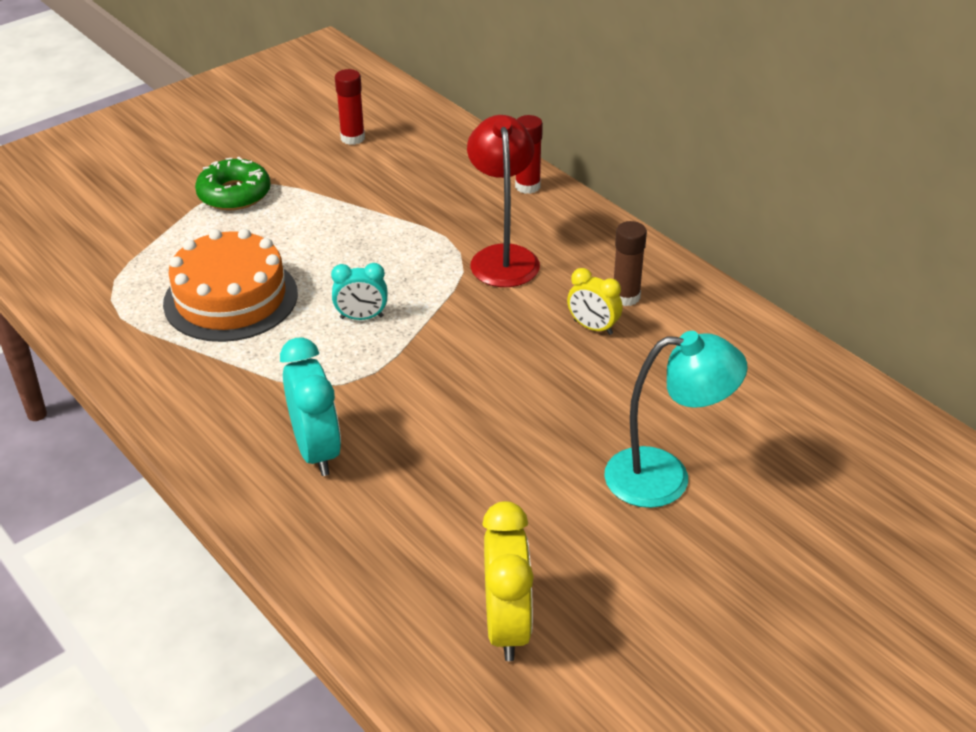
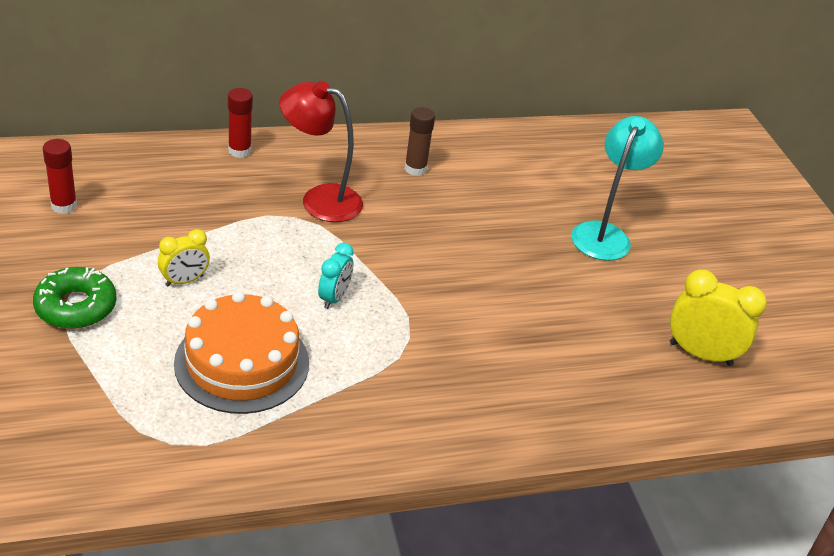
camera: 70 degrees left, 0 degrees up
(317, 451) = (480, 380): turquoise clock -> none
(593, 327) = (437, 196): yellow clock -> yellow clock (184, 281)

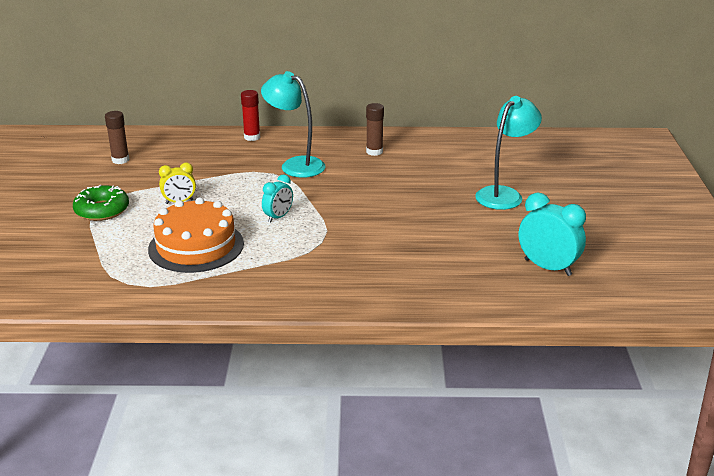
camera: 20 degrees right, 10 degrees down
(64, 206) = (120, 160): red glue stick -> brown glue stick
(320, 199) = (295, 165): red lamp -> turquoise lamp
(700, 354) = (547, 267): yellow clock -> turquoise clock

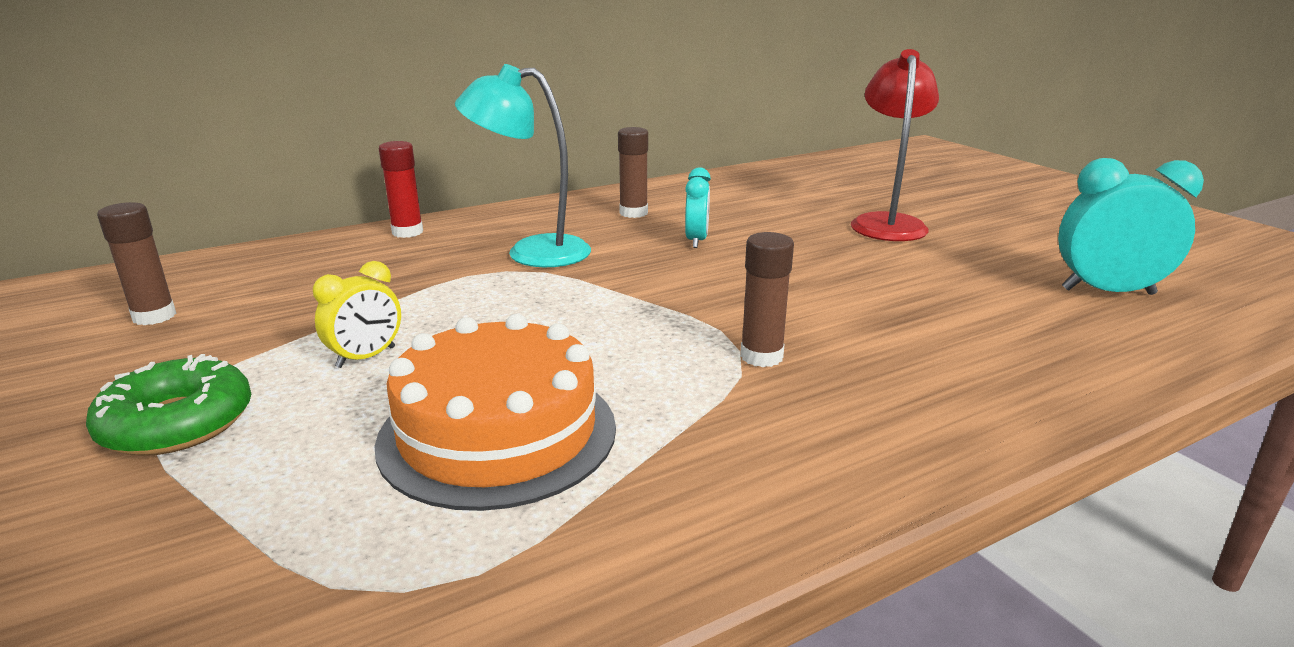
camera: 30 degrees left, 5 degrees down
(278, 217) = (604, 332): turquoise clock -> turquoise clock (696, 240)
(327, 247) = (761, 356): none -> brown glue stick
(504, 194) = (887, 223): turquoise lamp -> red lamp

